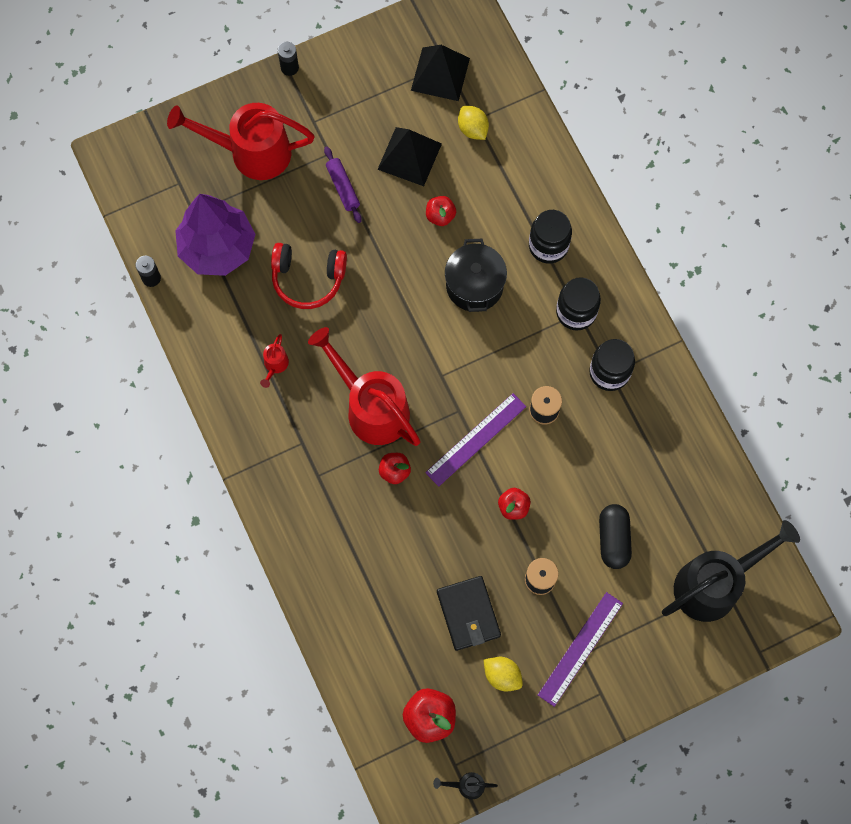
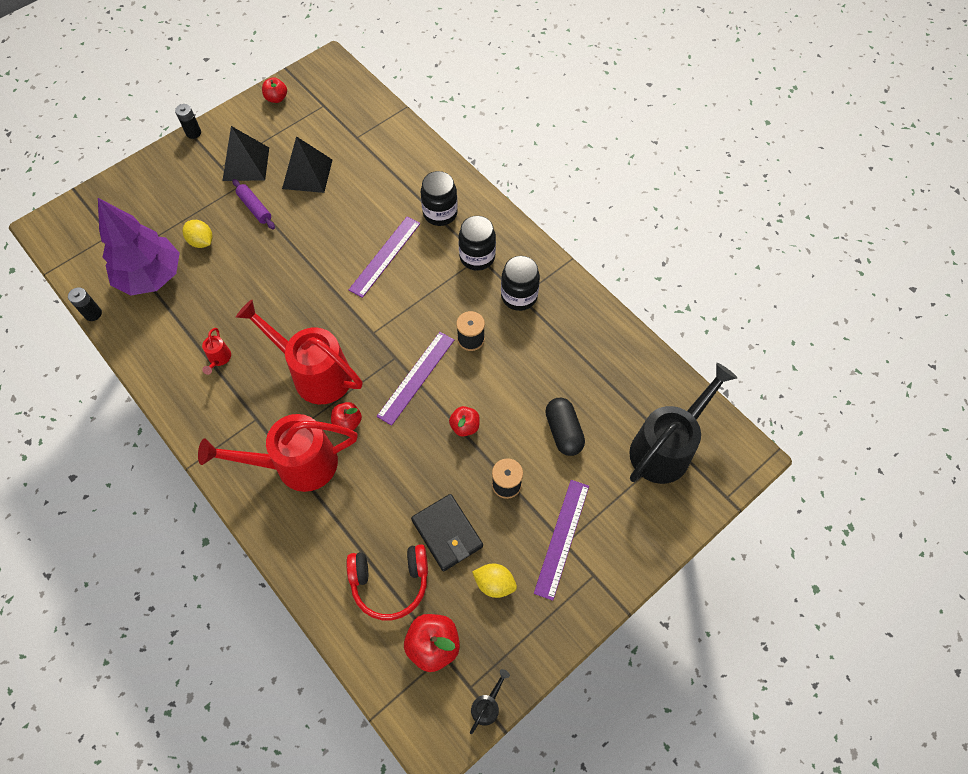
camera: 15 degrees left, 10 degrees down
(251, 152) = (170, 199): red watering can -> red watering can (296, 464)
(308, 278) = (237, 283): red headphones -> red headphones (390, 582)
(440, 74) = (320, 113): black pyramid -> black pyramid (246, 164)
(440, 216) = (343, 211): red apple -> red apple (276, 98)
(466, 785) = (487, 705): black watering can -> black watering can turned 135 degrees clockwise
(472, 129) = (355, 144): yellow lemon -> yellow lemon (201, 241)
(474, 285) = (385, 256): black pot -> purple ruler

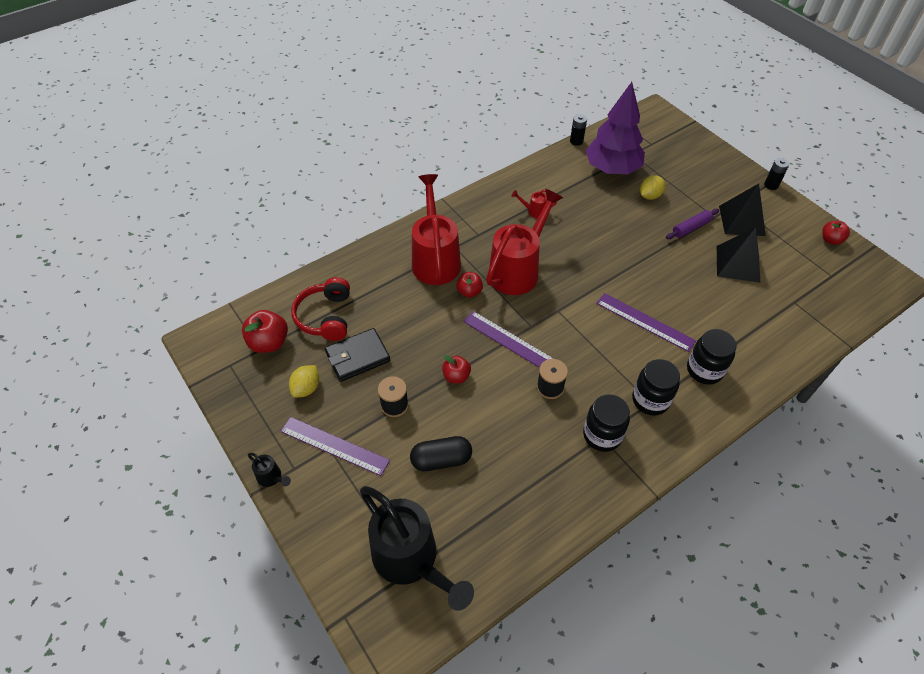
camera: 95 degrees right, 10 degrees down
(487, 705) = (212, 376): black watering can -> black watering can (271, 478)

